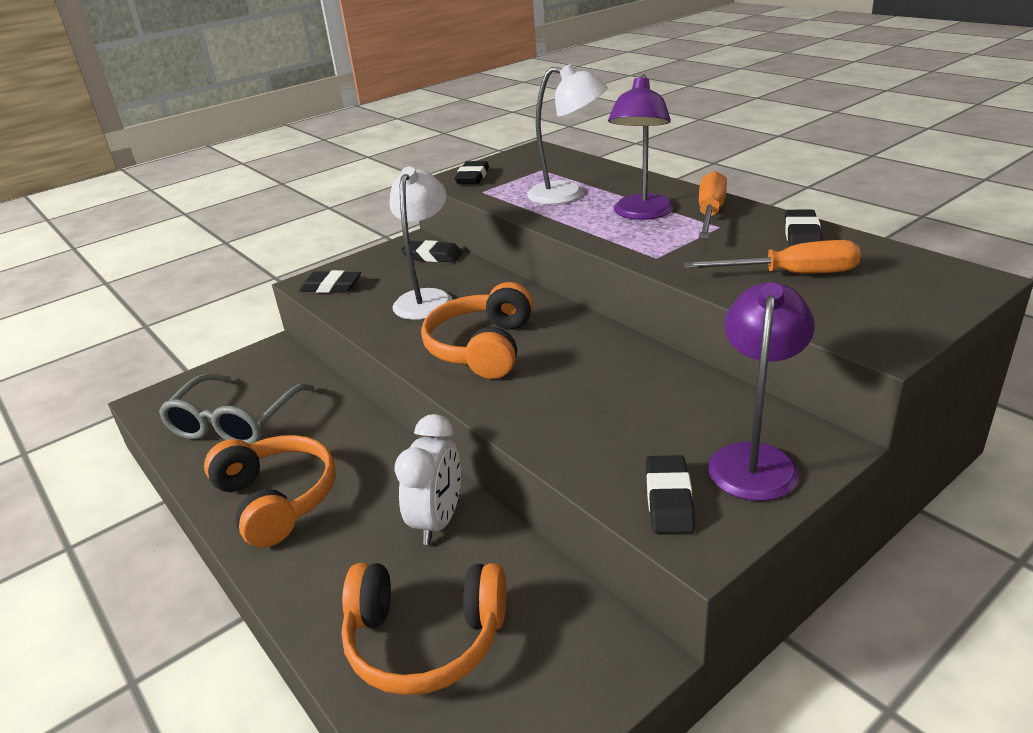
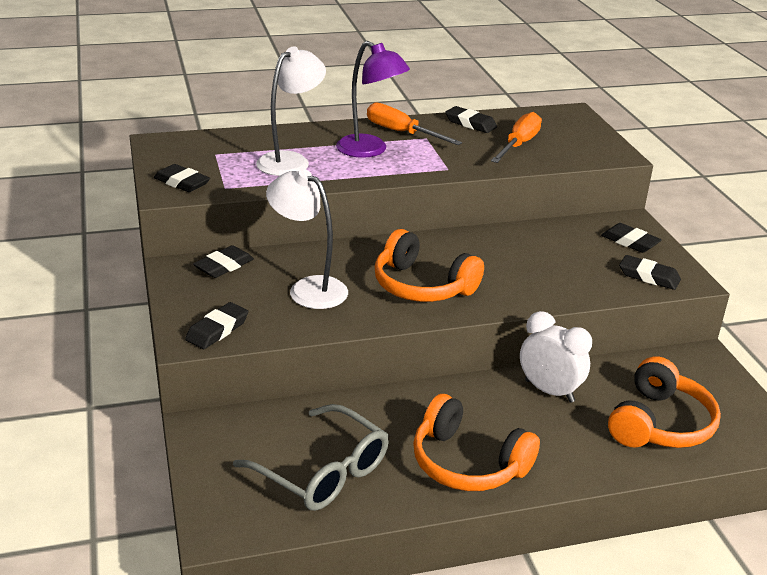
camera: 70 degrees left, 0 degrees up
(277, 499) = (467, 463): orange headphones -> orange headphones turned 135 degrees counterclockwise
(754, 459) = (630, 242): purple lamp -> black eraser

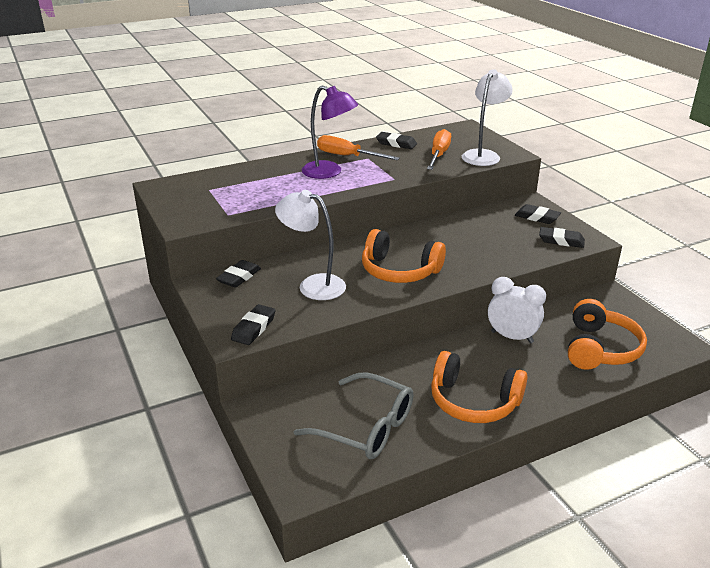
camera: 10 degrees left, 0 degrees up
(182, 182) = (191, 215): black eraser -> none
(290, 161) = (271, 187): white lamp -> white lamp (483, 155)

